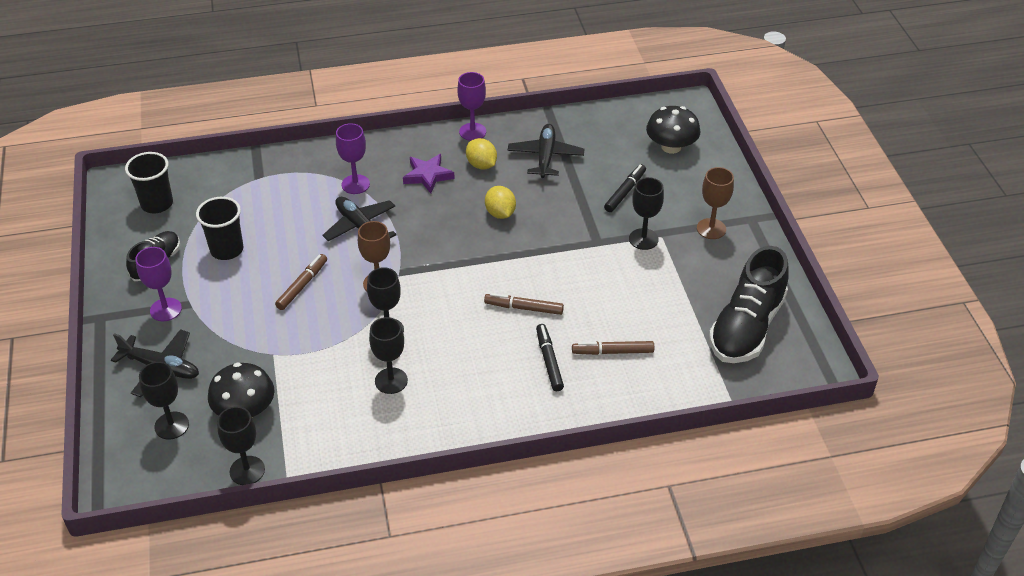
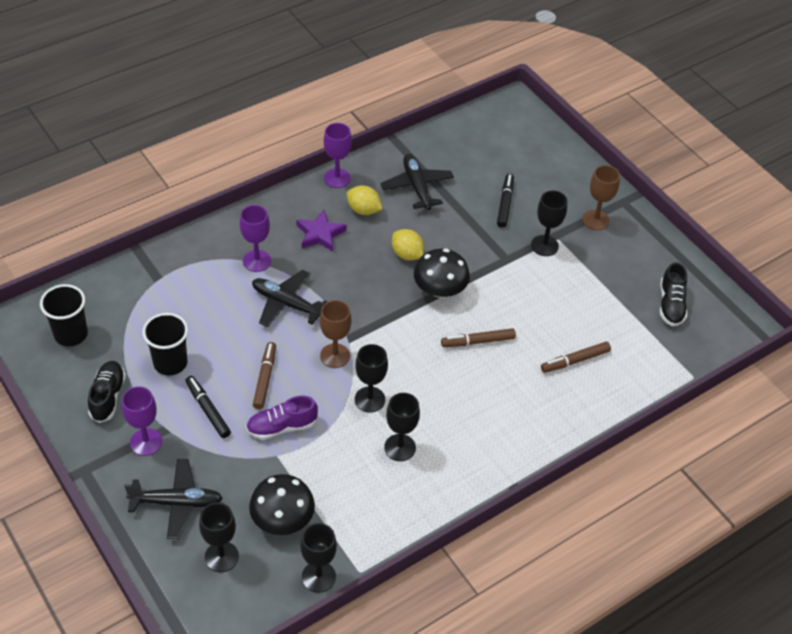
camera: 25 degrees left, 5 degrees up
(292, 331) = (282, 427): none -> purple shoe
(549, 361) = (526, 386): black marker -> black marker (207, 410)
(671, 147) = (521, 149): black mushroom -> black mushroom (440, 289)
(746, 327) = (671, 305): black shoe -> black shoe, size x0.56

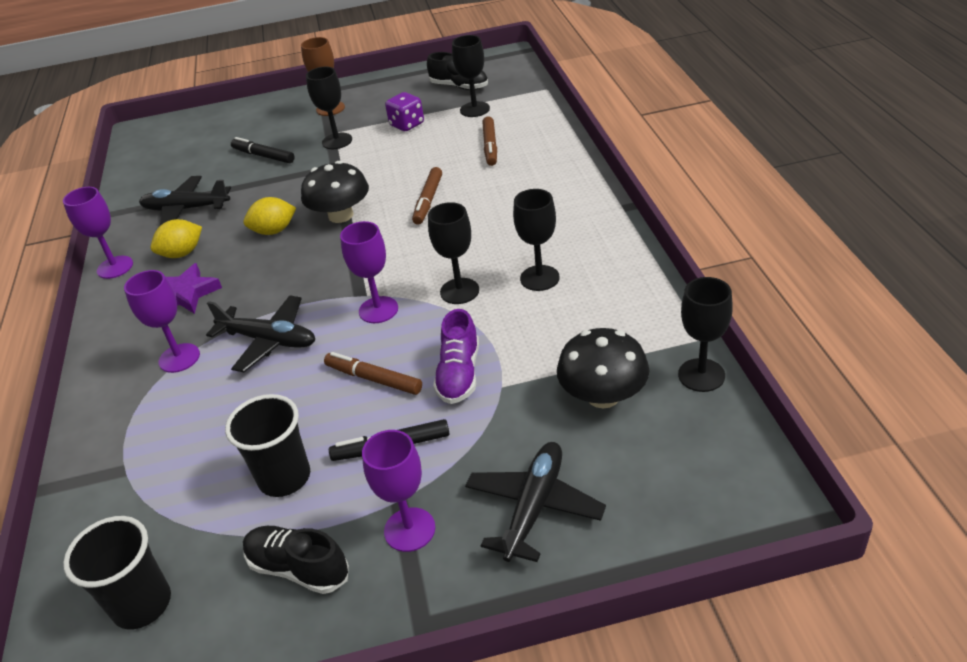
camera: 60 degrees left, 10 degrees down
(221, 557) = (643, 469): black goblet -> black goblet (475, 109)
(286, 303) = (269, 340): black plane -> black plane turned 120 degrees counterclockwise
(335, 356) = (378, 310): brown goblet -> purple goblet
(588, 287) = (407, 125): none -> purple dice

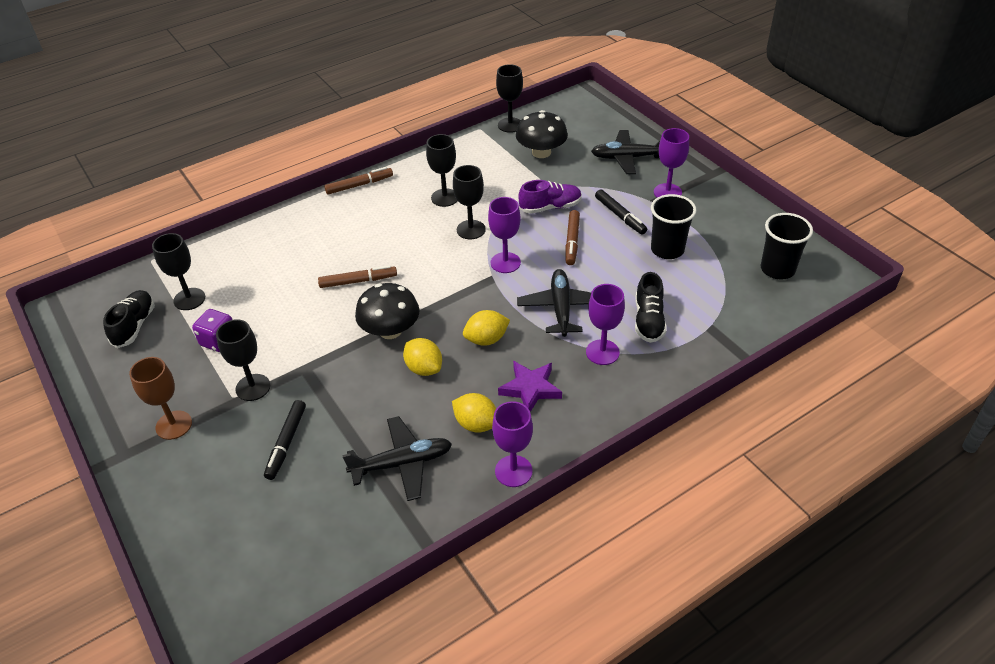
camera: 115 degrees left, 5 degrees up
(186, 209) = (402, 463): black plane -> black plane turned 90 degrees counterclockwise
(274, 275) = (486, 339): none -> yellow lemon
(298, 568) = (715, 221): black shoe -> black shoe (648, 320)
(490, 146) = (263, 269): brown marker -> brown marker (359, 185)

